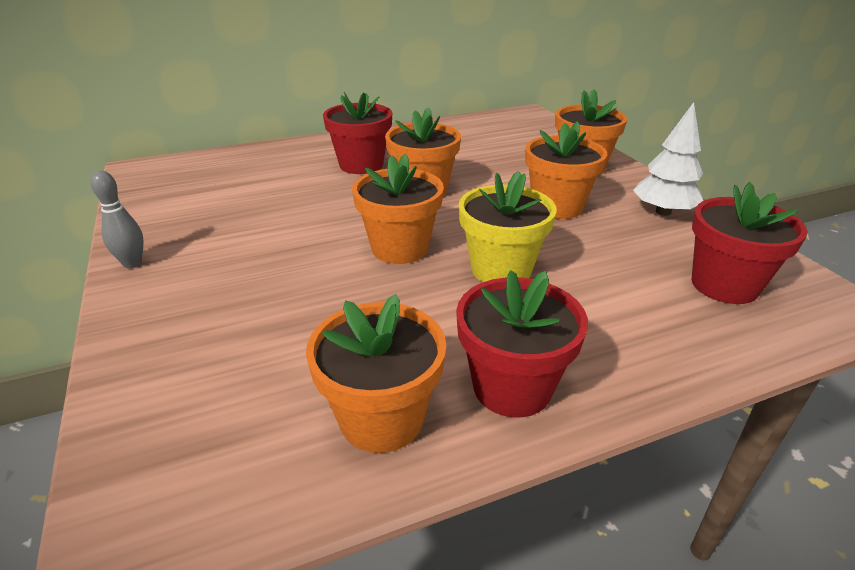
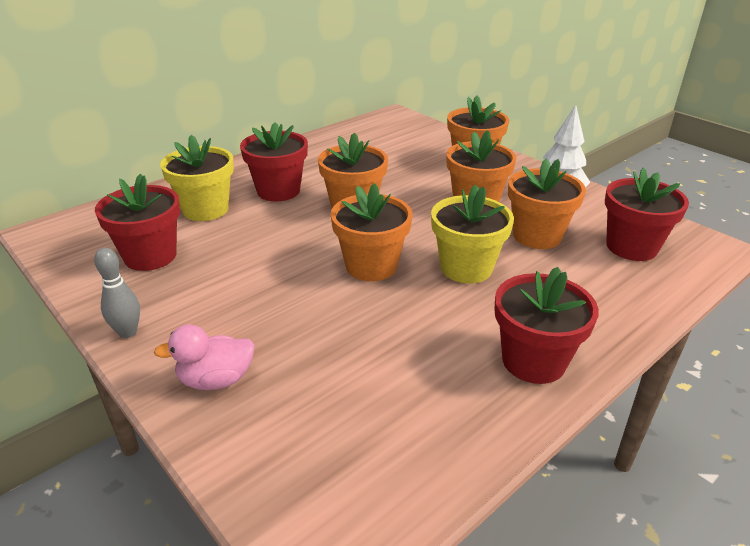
camera: 20 degrees left, 0 degrees up
(170, 324) = (216, 380): none -> pink duck
(205, 202) = (150, 256): none -> red flower pot
(283, 171) = (205, 209): none -> yellow flower pot
(381, 418) = (455, 410): orange flower pot -> orange flower pot (537, 236)

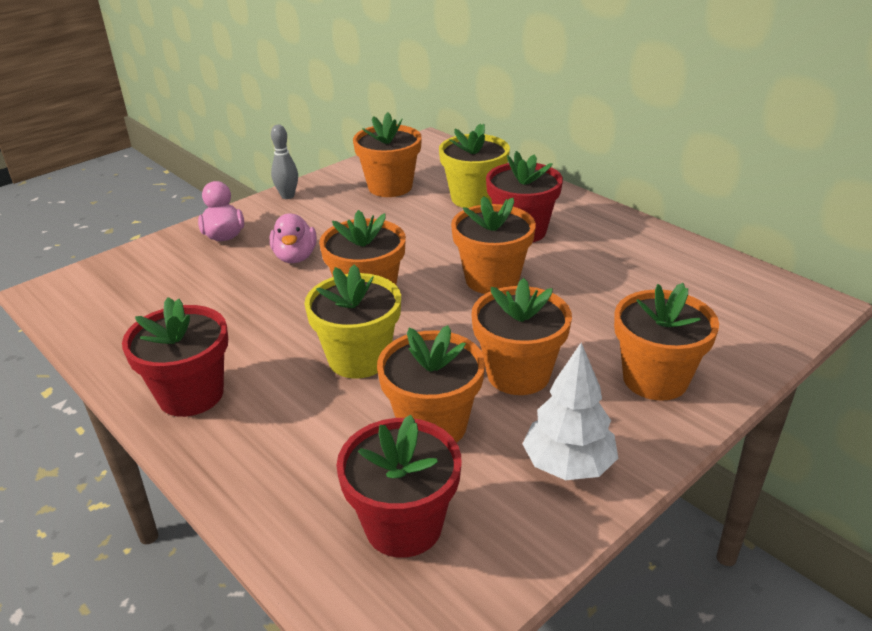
camera: 90 degrees right, 0 degrees up
(150, 256) = (390, 187): red flower pot -> orange flower pot
(288, 314) = (295, 257): none -> pink duck

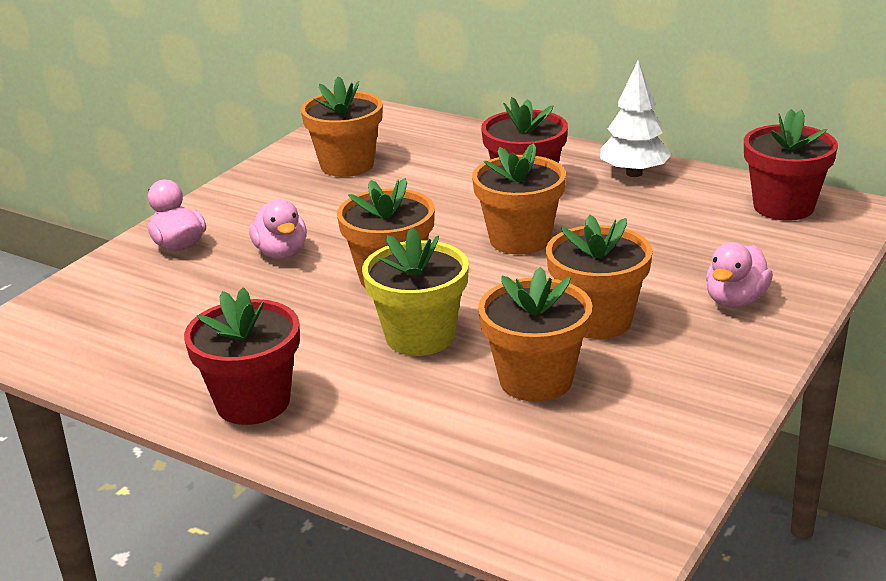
camera: 15 degrees left, 5 degrees down
(287, 196) = (228, 192): grey bowling pin -> none
(403, 525) = (557, 467): red flower pot -> red flower pot (783, 207)
(474, 198) = (452, 163): yellow flower pot -> none
(568, 465) = (689, 387): white tree -> white tree (634, 173)
(655, 379) = (735, 300): orange flower pot -> pink duck

